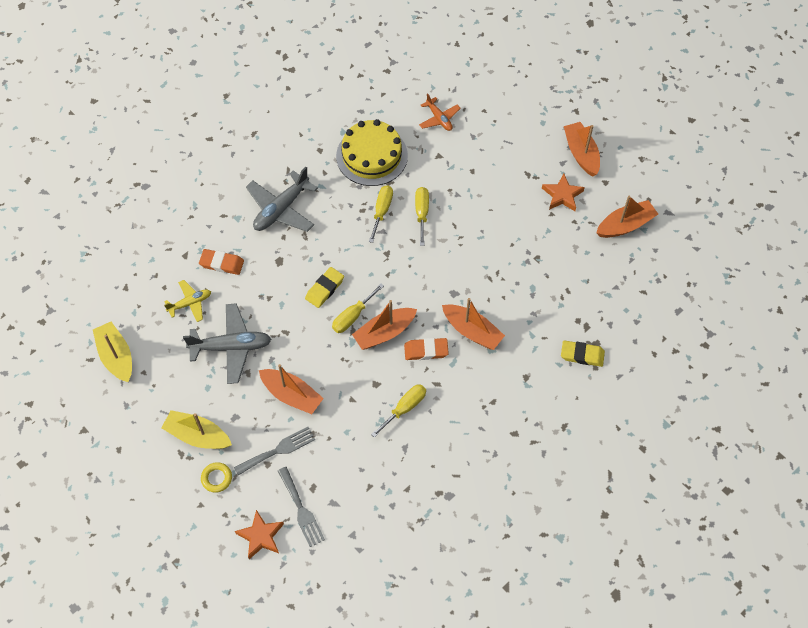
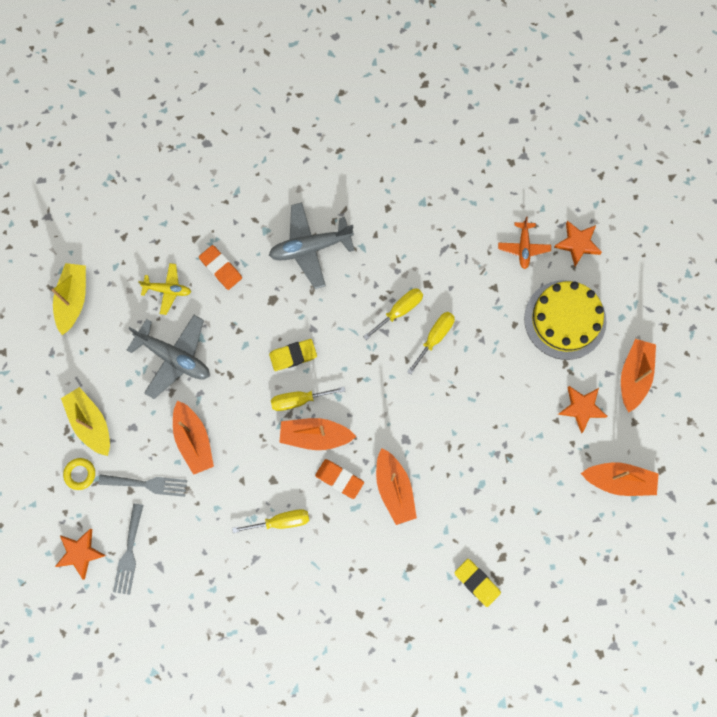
camera: 35 degrees right, 15 degrees up
(372, 156) = (431, 246): yellow cake -> yellow cake (565, 319)
(475, 94) = (577, 244): none -> orange star

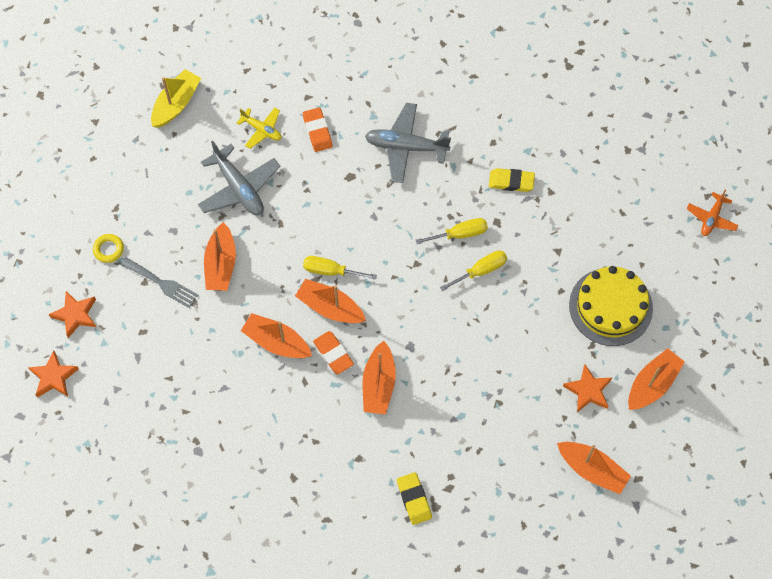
camera: 25 degrees right, 10 degrees down
(91, 423) = (139, 211): yellow boat -> none
(129, 553) = (117, 334): grey fork -> none
(281, 521) = (263, 367): yellow screwdriver -> none
(282, 492) = (276, 342): none -> orange boat
(293, 355) = (344, 231): yellow eraser -> yellow eraser (511, 181)
(523, 247) = (602, 228): orange plane -> orange plane (711, 218)
(577, 244) = (655, 246): orange star -> orange star (54, 377)

